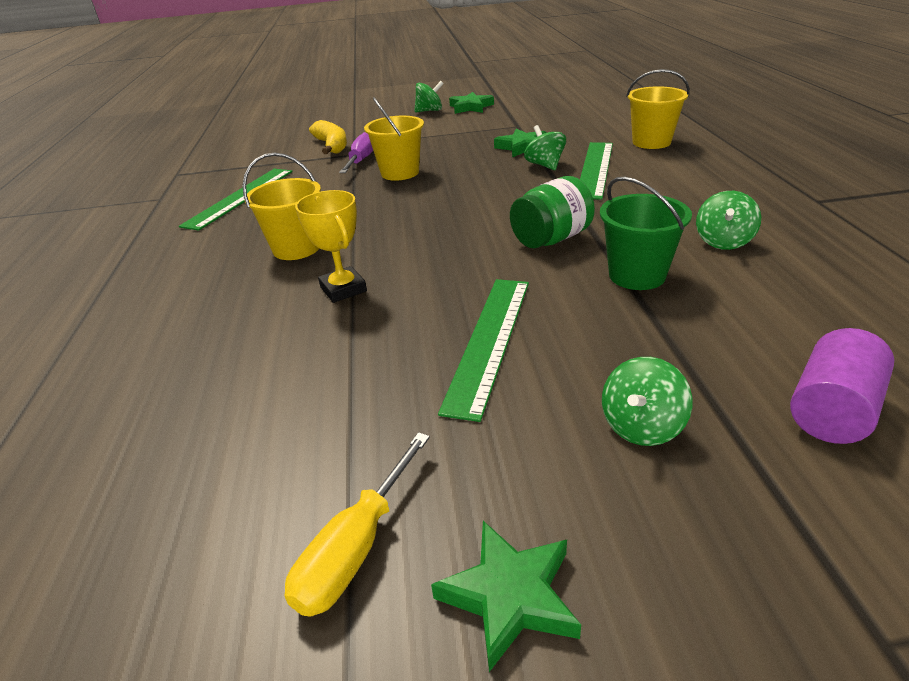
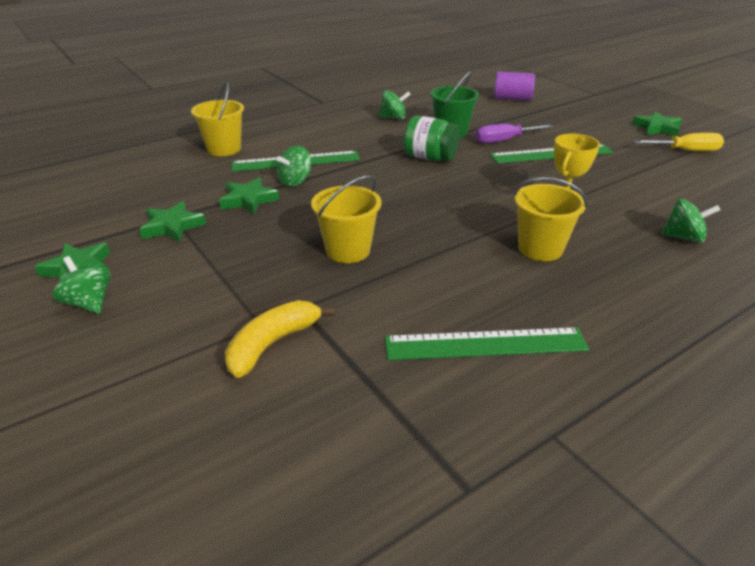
camera: 120 degrees left, 0 degrees up
(361, 160) = (321, 292): purple screwdriver -> purple screwdriver (504, 140)
(501, 125) = (172, 226): none -> green star
(641, 426) = (561, 121): green spinning top -> green spinning top (683, 237)

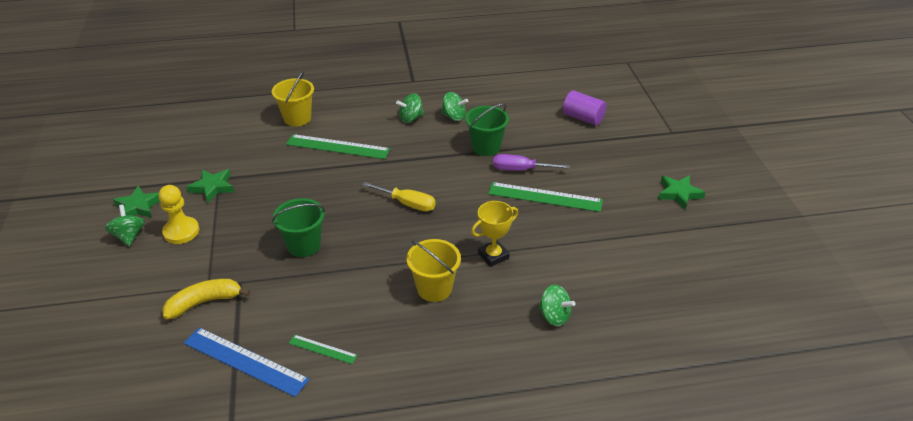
camera: 25 degrees right, 5 degrees up
(167, 278) = (181, 231): none -> yellow pawn
(248, 200) = (276, 177): green star -> none
(295, 181) = (321, 168): green spinning top -> green spinning top (411, 118)
(348, 250) = (304, 245): yellow bucket -> green bucket
(399, 392) = (245, 361): none -> blue ruler
(430, 157) = (441, 172): green jar -> none
(485, 344) = (322, 349): green ruler -> green ruler, size x0.52
(686, 151) = (672, 229): yellow screwdriver -> yellow screwdriver (407, 204)

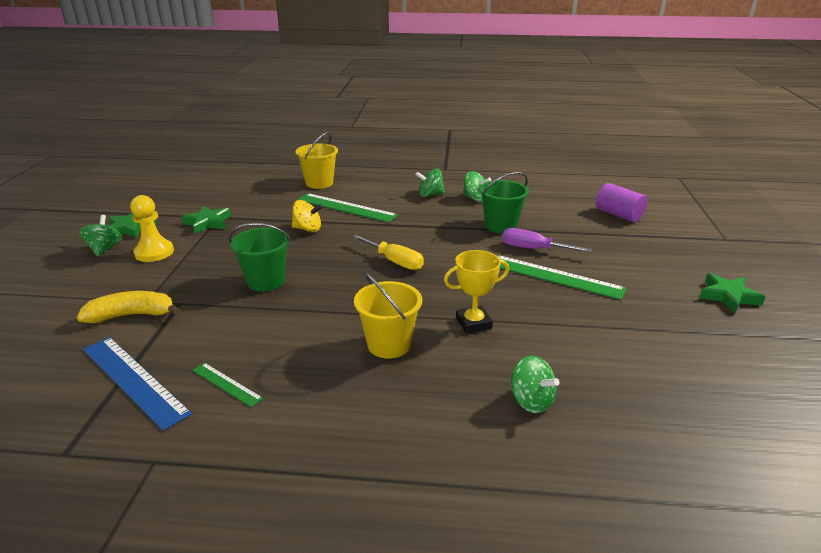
camera: 15 degrees right, 10 degrees down
(313, 179) = (307, 229): none -> yellow spinning top

